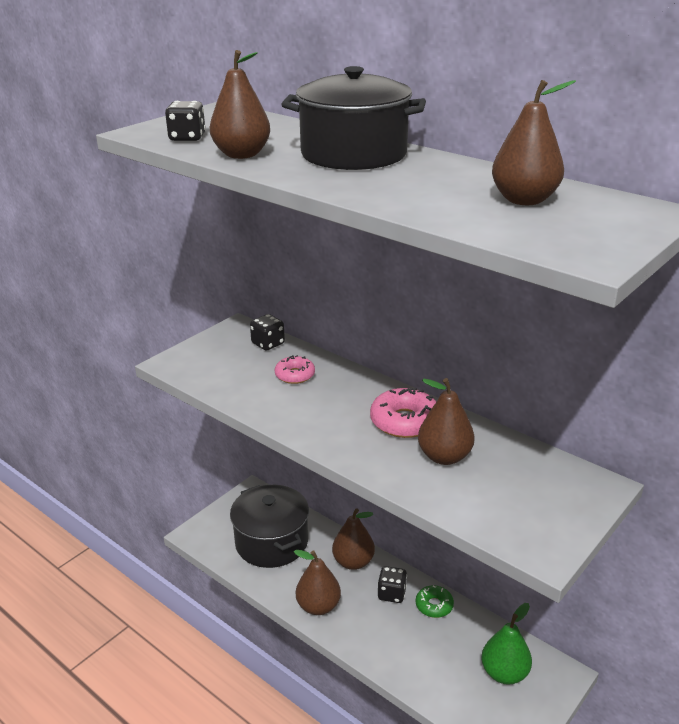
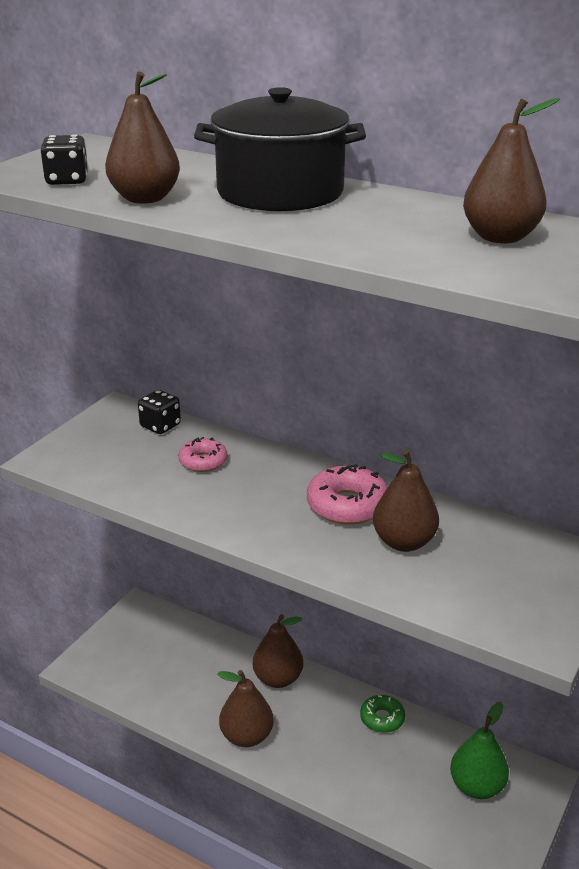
camera: 10 degrees left, 0 degrees up
(271, 542) = (175, 666): black pot -> none
(391, 594) = (330, 711): black dice -> none

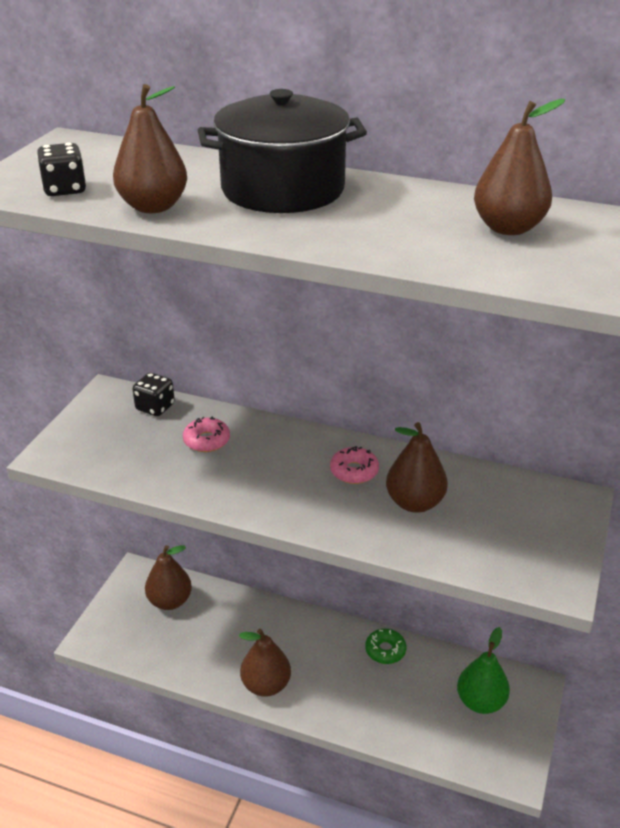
camera: 10 degrees left, 5 degrees up
(278, 679) = (283, 625): brown pear -> brown pear (170, 601)
(347, 505) = (354, 471): pink donut -> pink donut, size x0.63

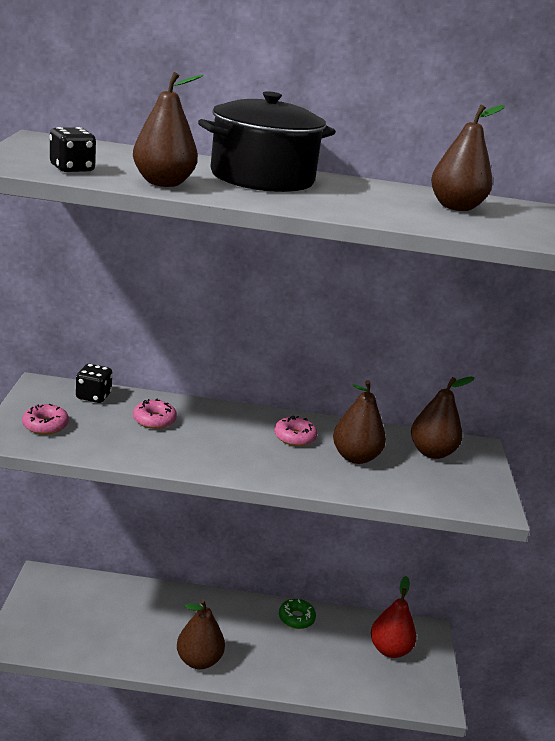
camera: 20 degrees left, 10 degrees down
(92, 441) = (45, 425): none -> pink donut
(170, 601) = (83, 598): brown pear -> brown pear (432, 452)
(480, 702) = (389, 649): green pear -> red pear

